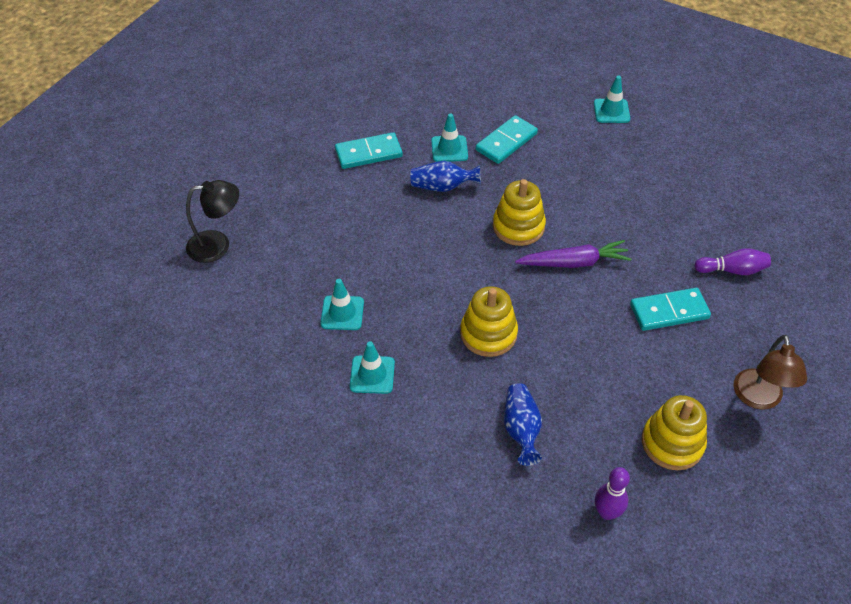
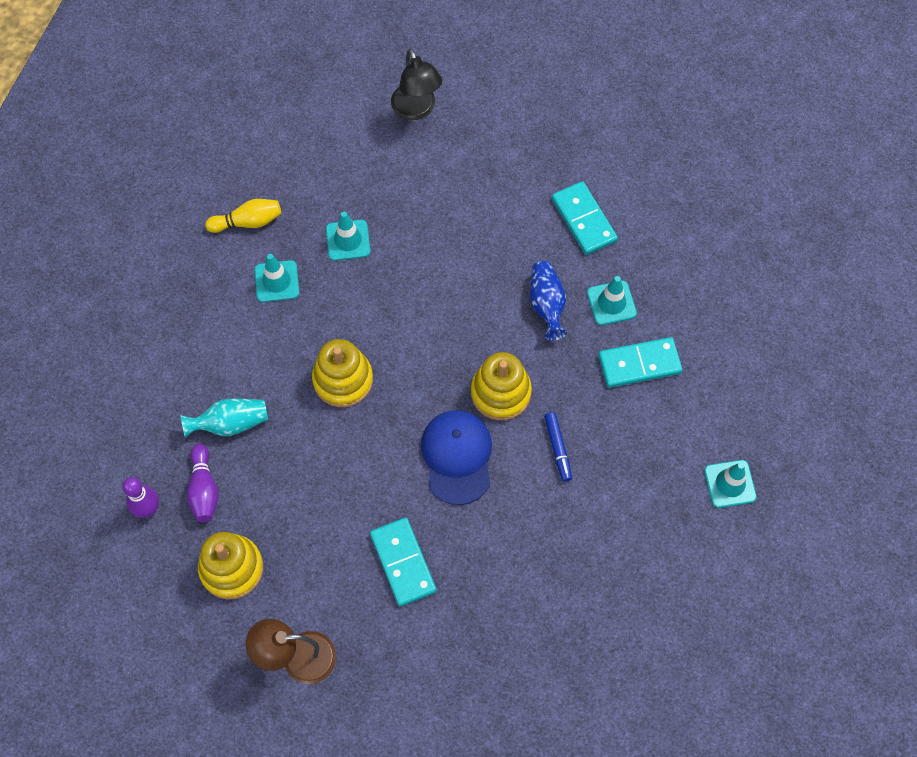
camera: 80 degrees right, 15 degrees up
(297, 392) = (248, 222): none -> yellow bowling pin
(506, 142) = (639, 364): turquoise domino -> turquoise domino turned 45 degrees counterclockwise
(521, 430) = (230, 424): blue vase -> turquoise vase
(573, 199) = (557, 448): none -> blue marker
(574, 262) = (457, 457): purple carrot -> blue cap
(732, 270) = (478, 635): purple bowling pin -> purple bowling pin (204, 489)

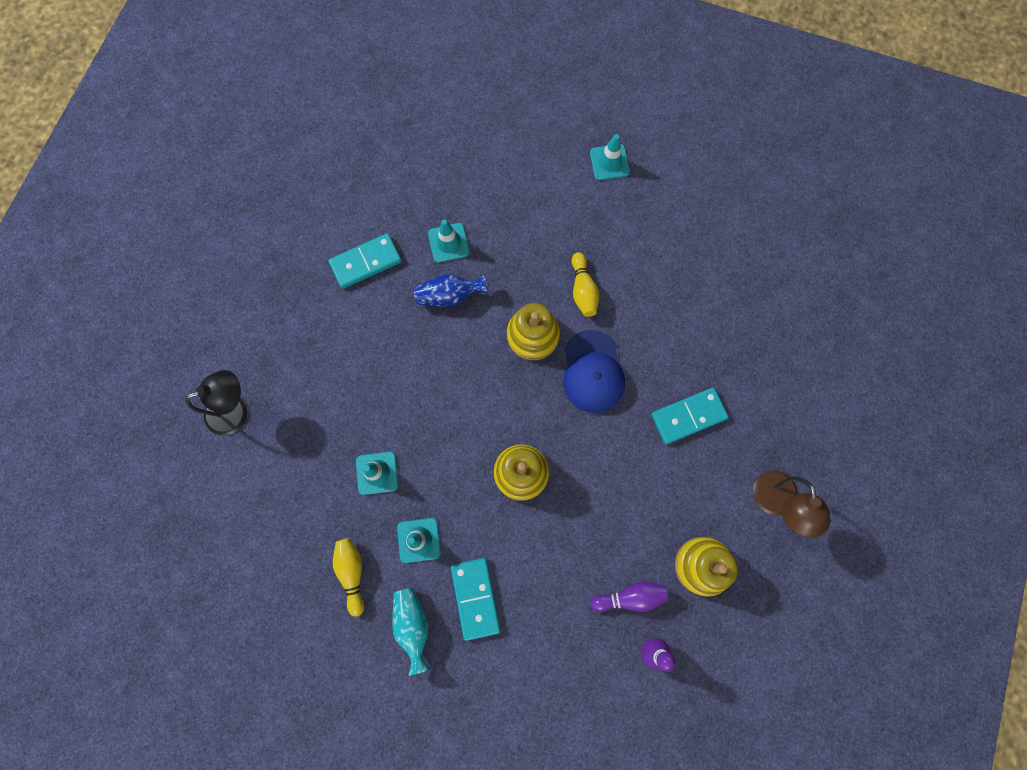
camera: 90 degrees left, 10 degrees up
(230, 424) = (565, 576): turquoise vase -> turquoise vase (413, 625)
(457, 457) = (592, 372): blue cap -> blue cap turned 90 degrees counterclockwise
(557, 448) = (583, 290): blue marker -> yellow bowling pin
(639, 364) = (506, 223): turquoise domino -> turquoise domino (475, 598)

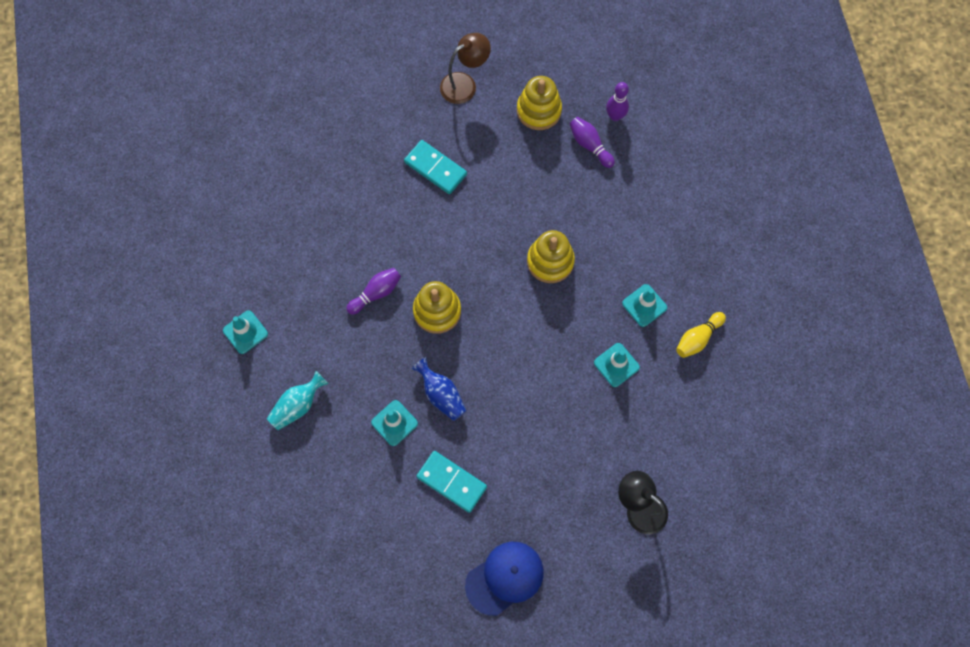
camera: 120 degrees left, 5 degrees down
(413, 625) = (703, 275): turquoise vase -> turquoise vase (298, 405)
(475, 598) = (657, 244): turquoise domino -> none
(583, 290) = (376, 293): yellow bowling pin -> purple bowling pin
(592, 372) = (440, 251): blue cap -> blue cap (505, 578)

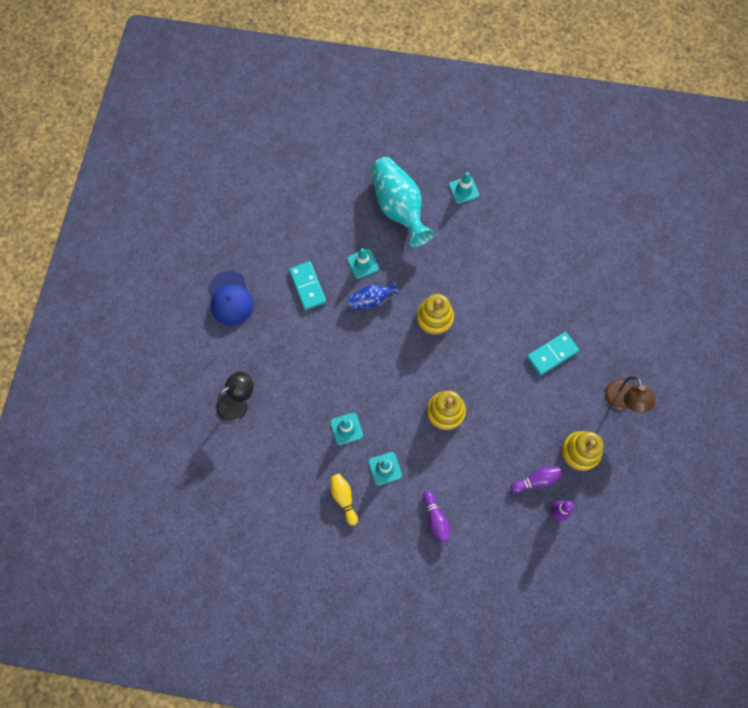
camera: 110 degrees right, 0 degrees up
(298, 405) = (398, 208): turquoise vase -> turquoise vase, size x1.96
(376, 293) = (463, 281): purple bowling pin -> purple bowling pin (435, 519)
(451, 482) = (307, 286): turquoise domino -> turquoise domino turned 75 degrees counterclockwise

